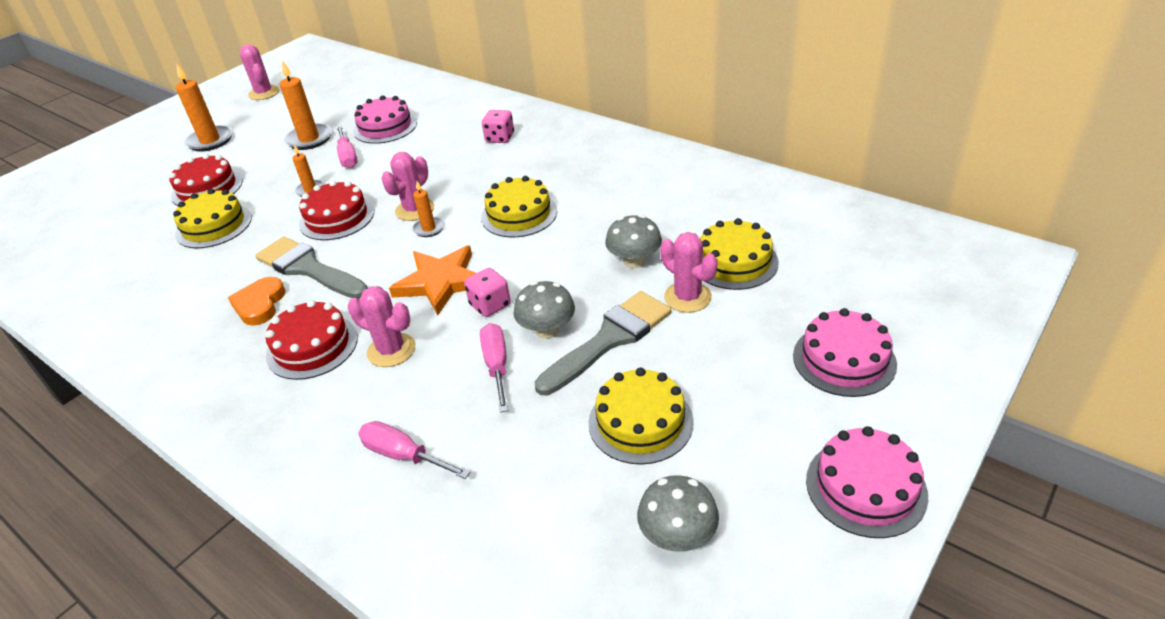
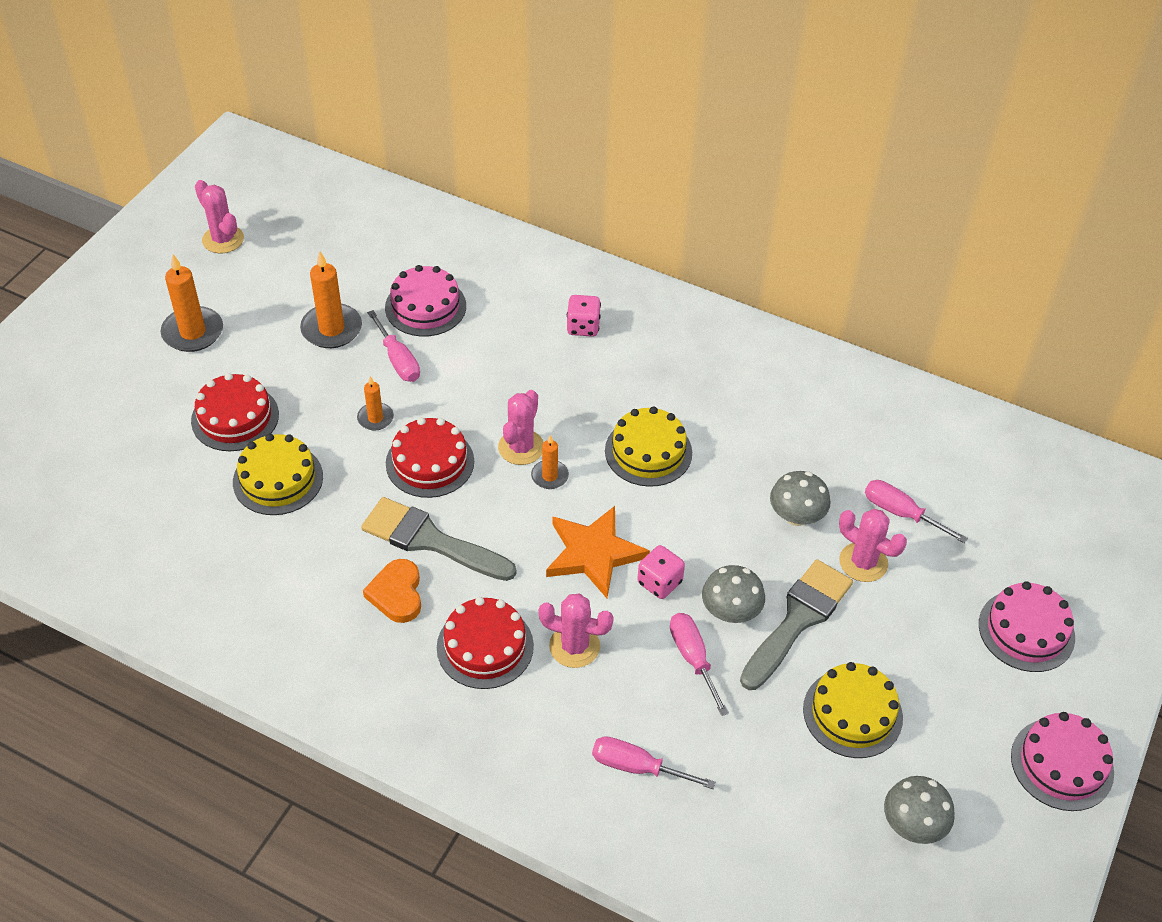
camera: 15 degrees left, 10 degrees up
(734, 262) = (901, 513): yellow cake -> pink screwdriver

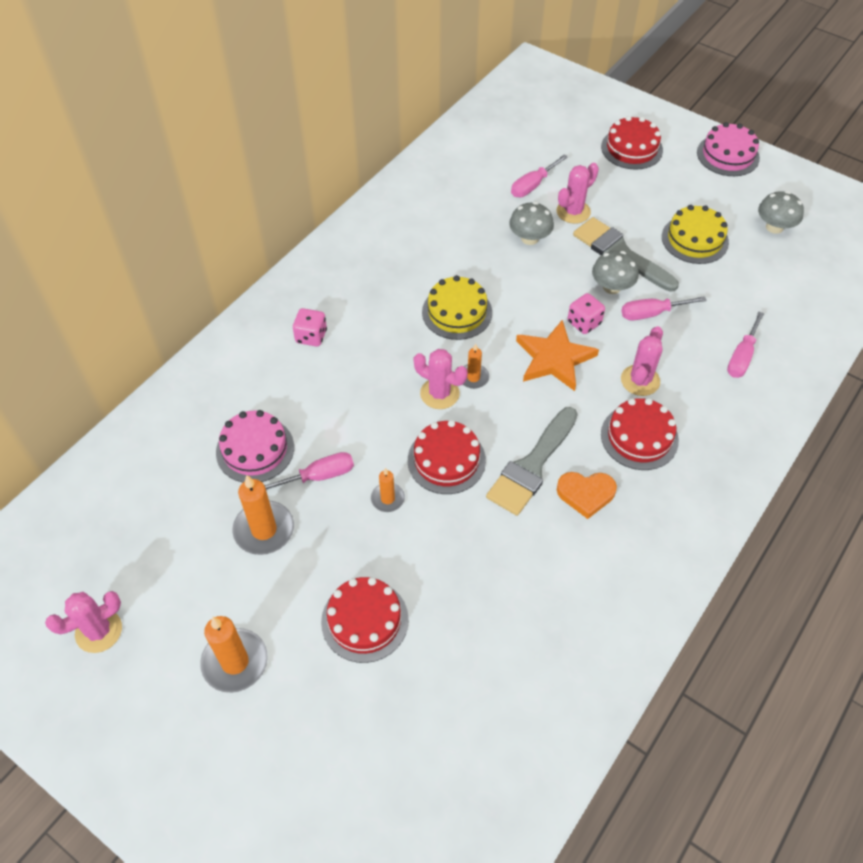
camera: 80 degrees left, 5 degrees up
(278, 479) = (449, 583): yellow cake -> none
(1026, 630) = (631, 148): pink cake -> red cake

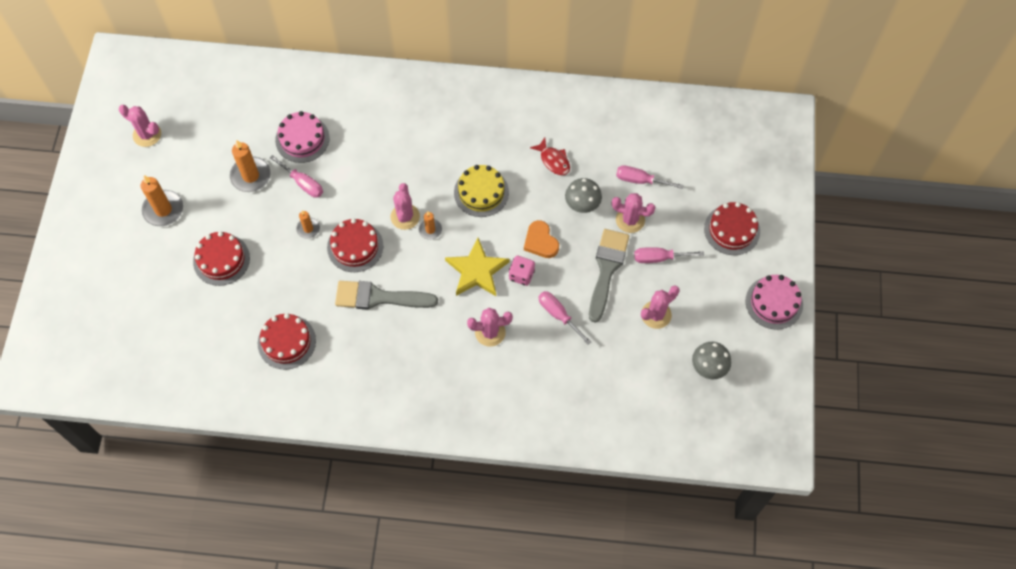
camera: 60 degrees right, 10 degrees up
(311, 336) = (406, 119): pink dice -> none
(461, 238) = (553, 160): none -> red fish
(554, 358) = (477, 271): orange star -> yellow star
(586, 494) = (375, 338): orange heart -> orange heart (540, 242)
(611, 287) = (568, 278): grey mushroom -> none
(639, 437) = (440, 351): red cake -> red cake (286, 342)
(694, 239) = (656, 315): yellow cake -> pink cactus
(741, 357) = (553, 390): pink screwdriver -> pink screwdriver (659, 258)

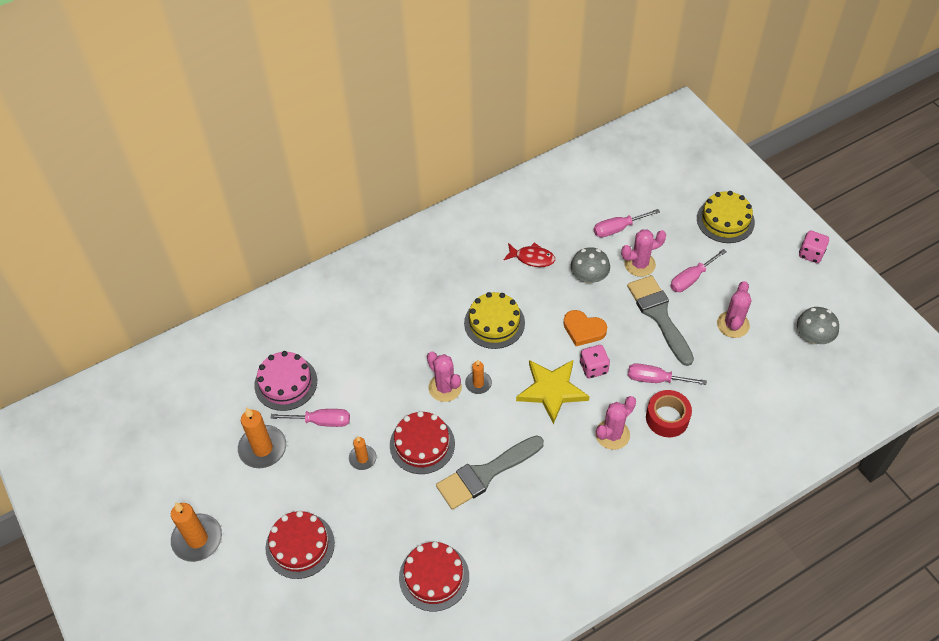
camera: 35 degrees left, 10 degrees down
(147, 135) = (119, 479): pink cactus -> none
(540, 348) = (667, 418): none -> red tape
(732, 230) = (725, 220): red cake -> yellow cake
(774, 302) = (811, 254): pink cake -> pink dice

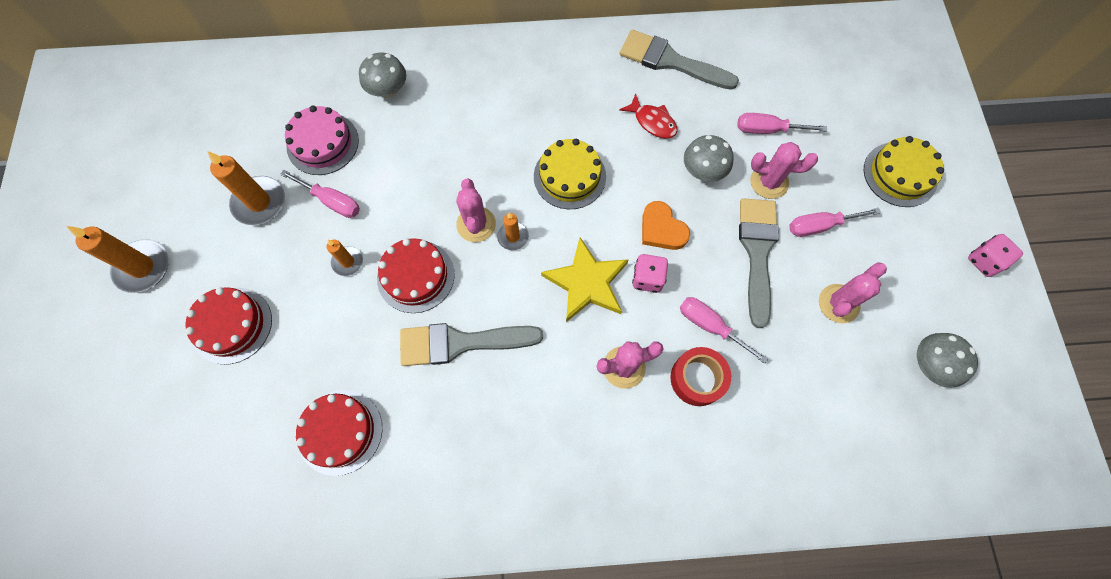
camera: 25 degrees right, 15 degrees up
(313, 321) = (388, 90): none -> grey mushroom
(519, 209) = (670, 61): none -> grey brush

